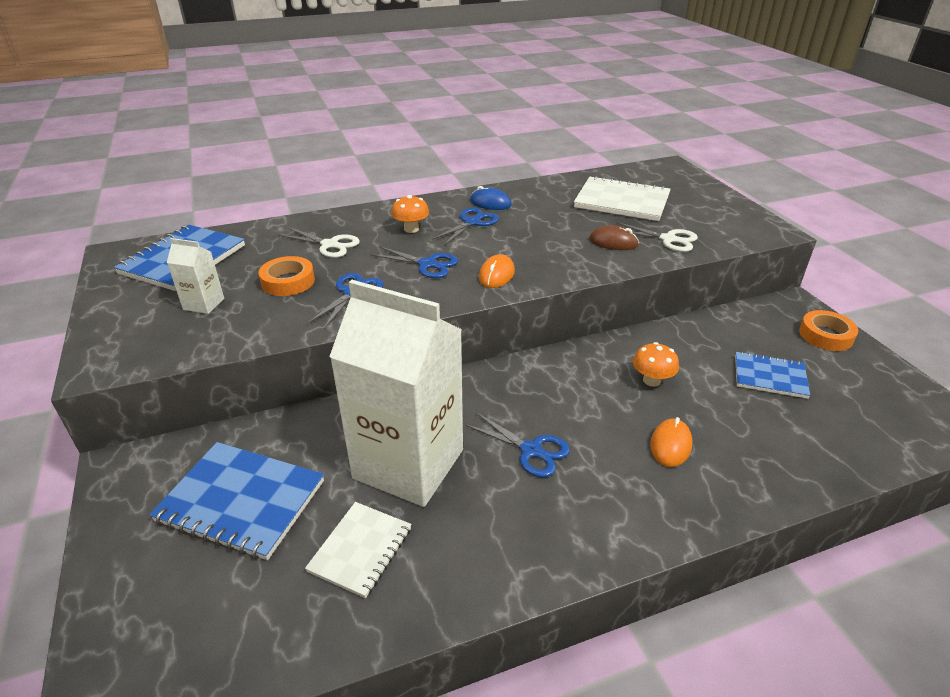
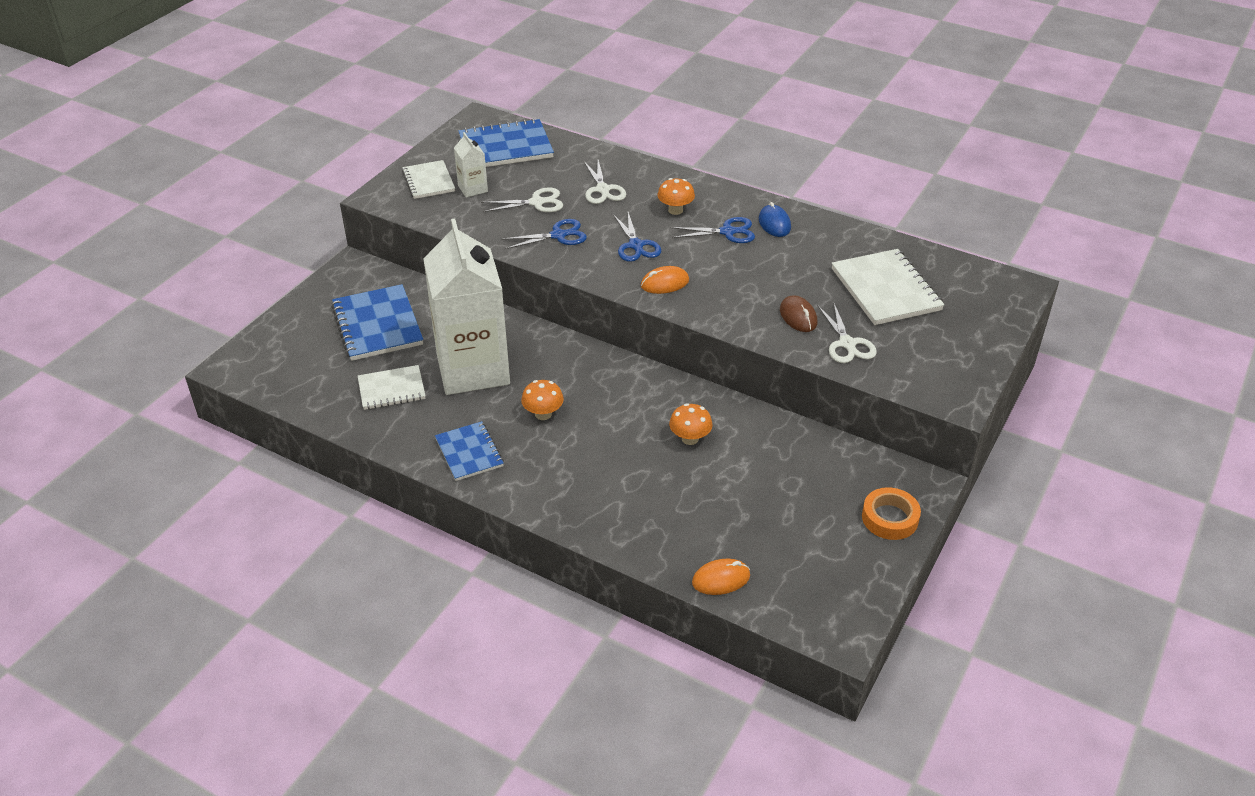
camera: 50 degrees right, 5 degrees up
(142, 323) = (429, 181): none -> white notebook
(288, 281) = (536, 202): orange tape -> white scissors
(531, 450) = (543, 414): blue scissors -> orange mushroom
(670, 445) = (623, 477): orange mouse -> orange mouse (721, 579)
(769, 377) = (776, 502): blue notebook -> blue notebook (469, 453)

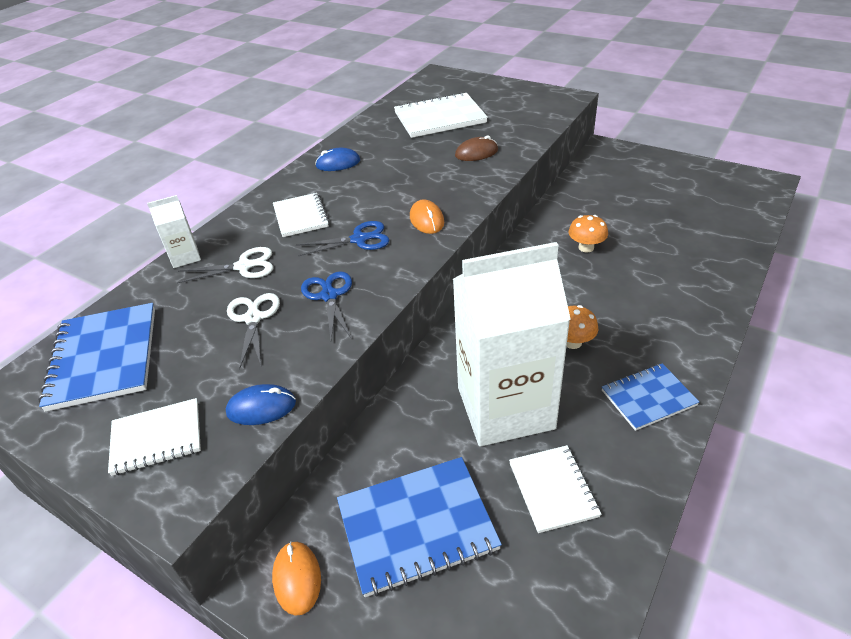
camera: 85 degrees left, 0 degrees up
(445, 217) = (261, 407): none -> blue mouse
(472, 189) = (197, 384): white carton -> white carton (185, 257)
(675, 210) = (300, 216): orange mushroom -> white notebook
(721, 579) = (743, 231): orange mouse -> orange mouse (297, 578)
(727, 232) = (346, 187): blue scissors -> none
(847, 344) = (510, 133): white scissors -> none
(890, 518) = (645, 161): orange tape -> none

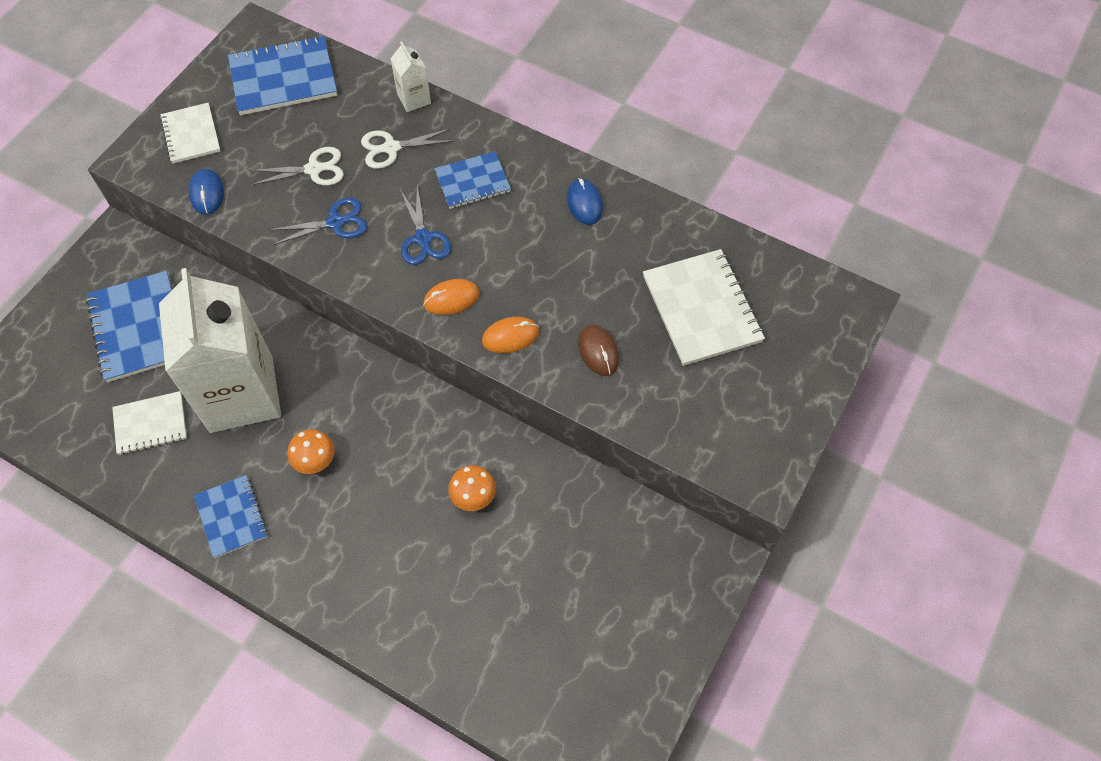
camera: 85 degrees right, 20 degrees up
(243, 266) = (391, 148): white scissors -> white scissors turned 90 degrees clockwise
(297, 578) = (114, 257): orange mouse -> orange mouse (510, 336)
(300, 216) = (472, 182): white notebook -> blue notebook

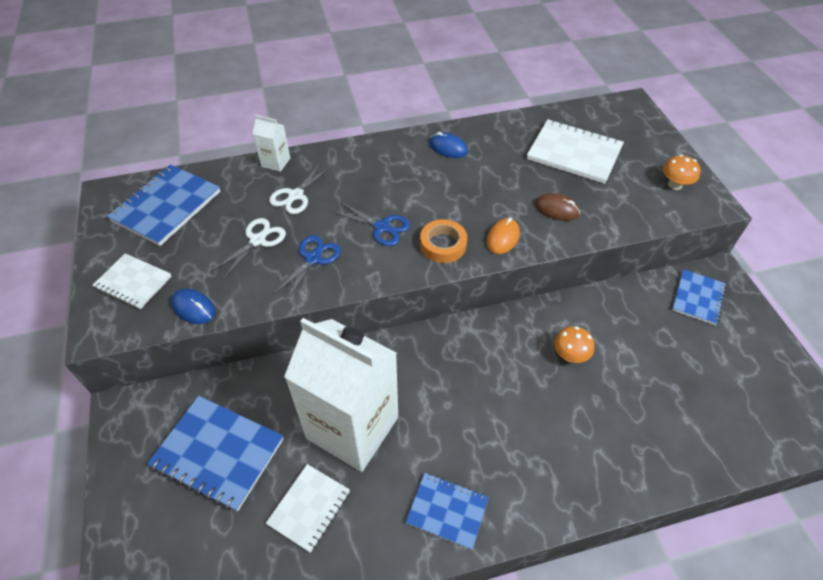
camera: 45 degrees left, 10 degrees down
(315, 461) = (454, 422): orange mushroom -> orange mushroom (675, 185)
(451, 299) = (443, 245): orange mouse -> orange tape
(472, 182) = (371, 179): blue notebook -> blue notebook (697, 298)

